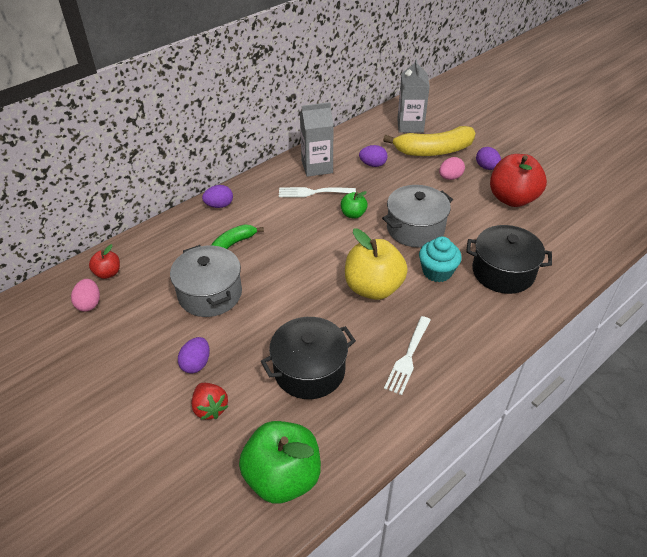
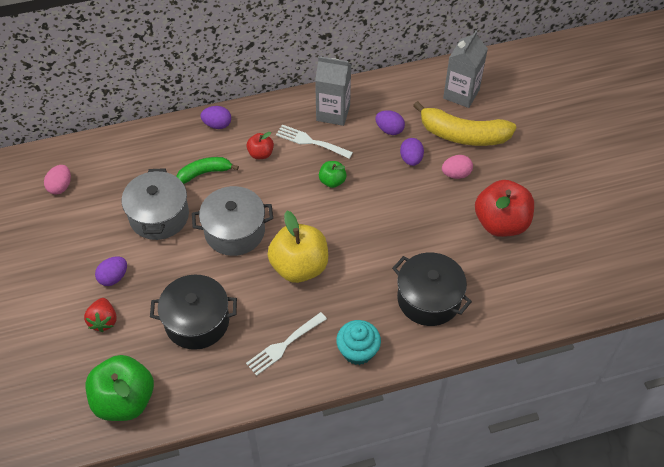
camera: 25 degrees right, 10 degrees up
(108, 273) = (89, 162): red apple -> red apple (260, 154)
(415, 228) = (380, 220): grey pot -> grey pot (234, 231)
(437, 271) = (367, 273): turquoise cupcake -> turquoise cupcake (358, 351)
(486, 167) = (503, 176): purple egg -> purple egg (411, 159)

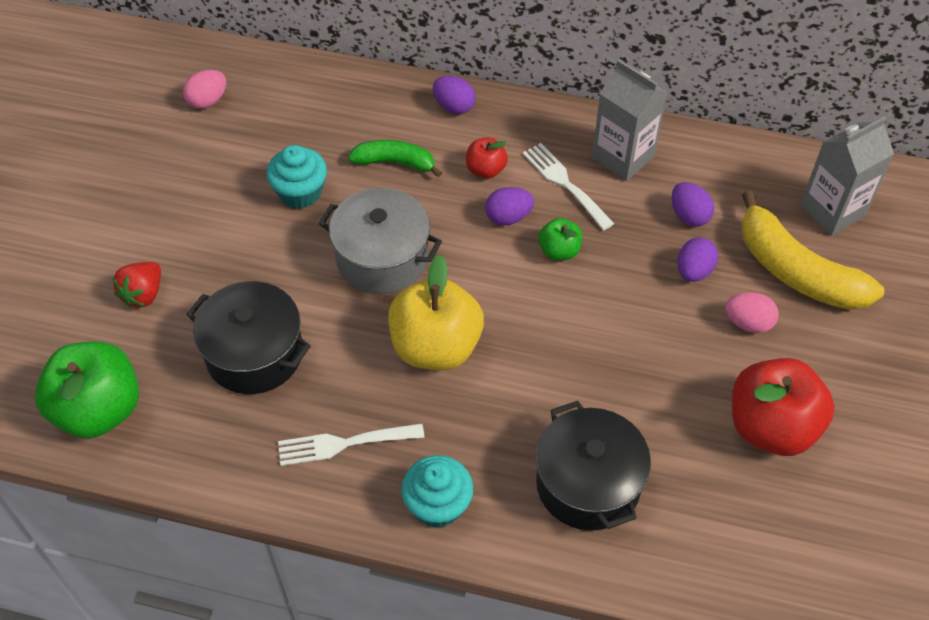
camera: 30 degrees right, 0 degrees up
(113, 277) = (192, 245): purple egg -> purple egg (508, 217)
(159, 216) = (300, 192): grey pot -> turquoise cupcake

